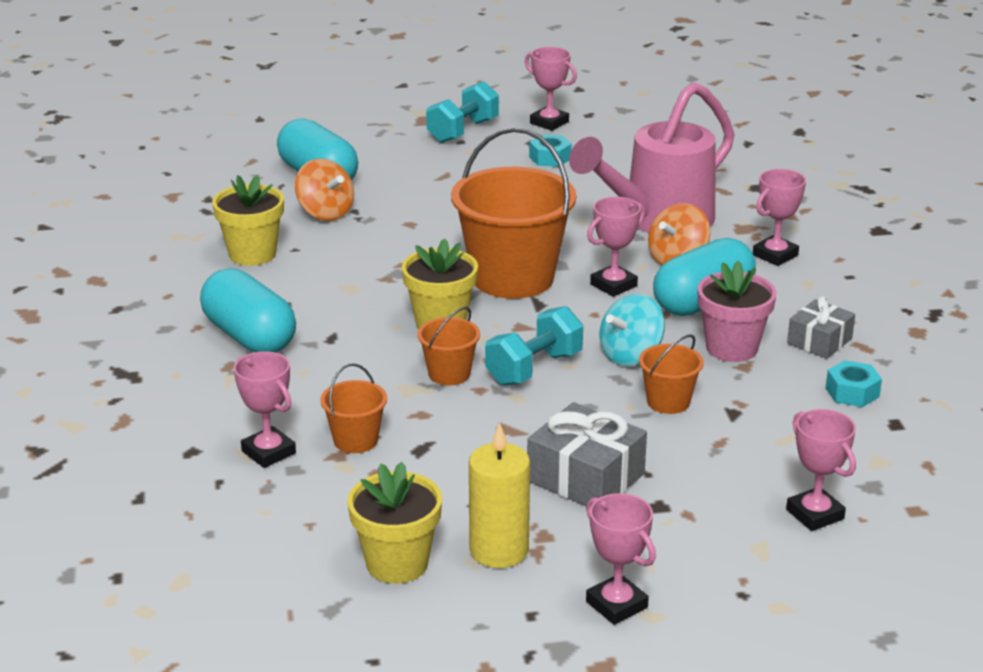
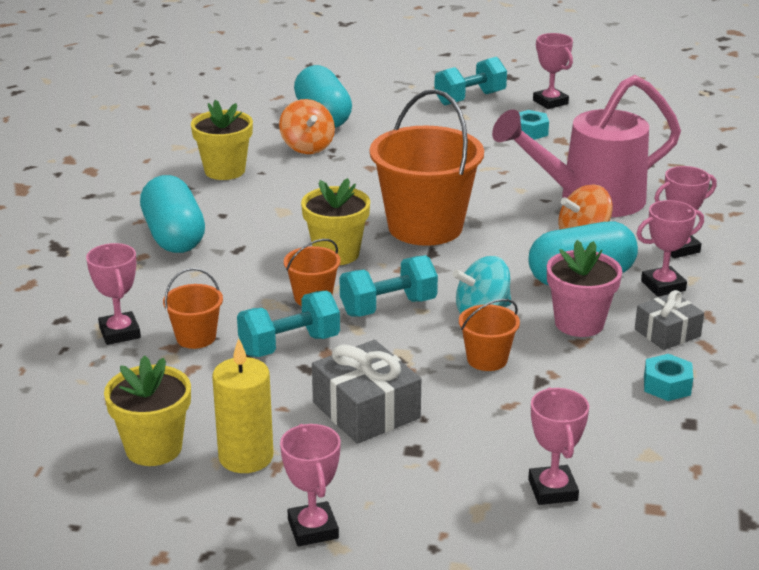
camera: 20 degrees right, 0 degrees up
(461, 428) = (289, 345): none -> turquoise dumbbell
(613, 285) = (509, 248): pink trophy -> pink trophy (663, 286)

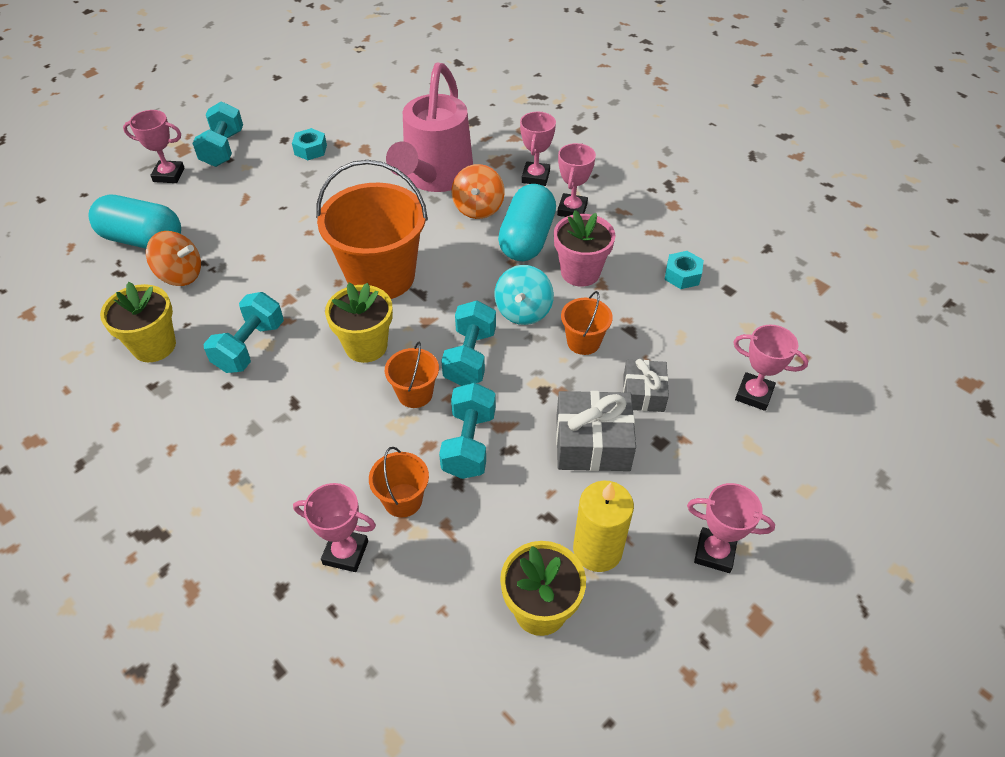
camera: 55 degrees left, 20 degrees up
(174, 236) = (226, 436): turquoise capsule -> none
(272, 206) = (250, 346): none -> turquoise dumbbell
(550, 102) = (282, 116): pink trophy -> pink trophy (169, 175)
(667, 333) = (626, 240): grey gift -> grey gift (643, 393)

